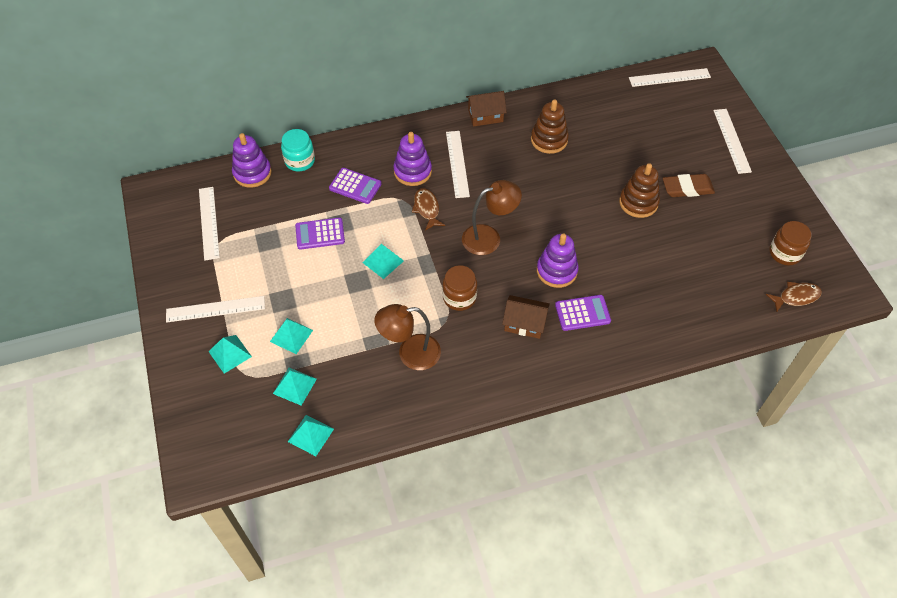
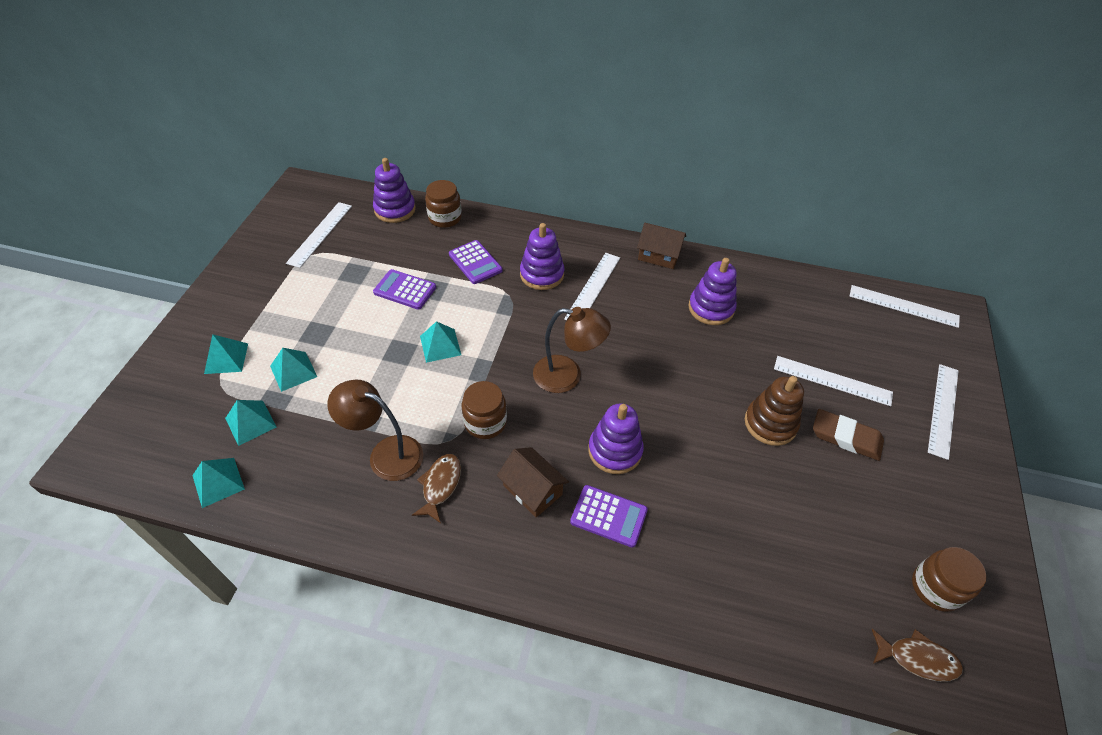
camera: 30 degrees right, 5 degrees down
(215, 309) = (254, 311): white ruler -> white ruler (832, 380)
(300, 161) = (445, 218): turquoise jar -> brown jar
(427, 209) = (526, 316): brown fish -> brown fish (440, 485)
(549, 140) = (711, 308): brown stacking toy -> purple stacking toy

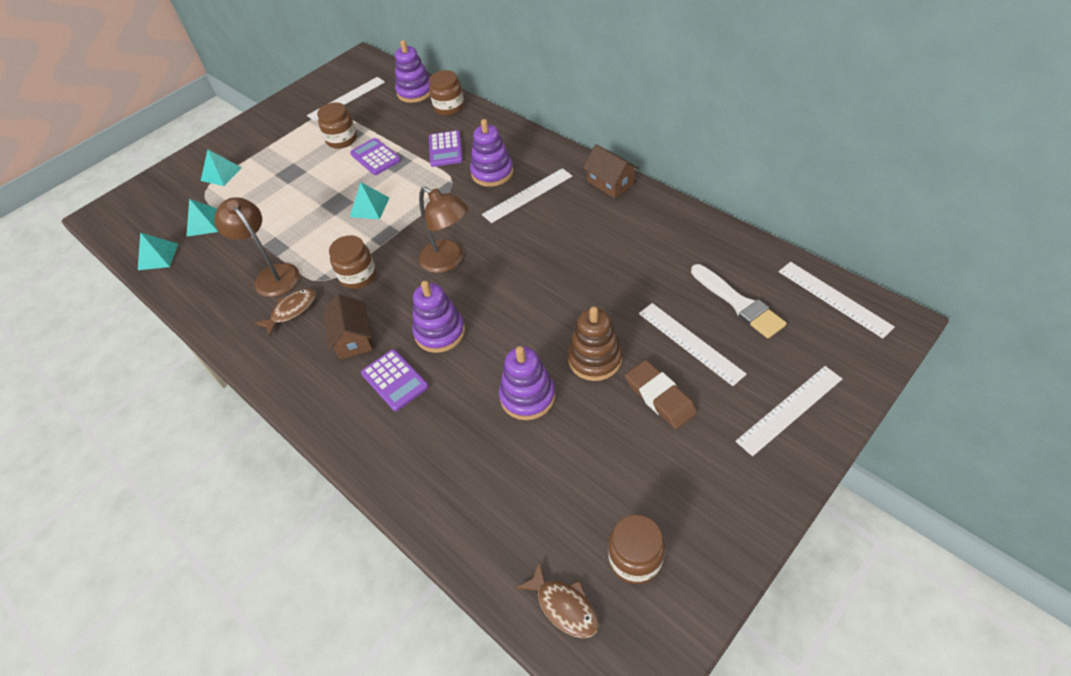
camera: 35 degrees right, 0 degrees up
(293, 371) = (256, 196): turquoise pyramid -> none
(350, 280) = (342, 140): none -> brown jar
(711, 308) = (622, 242): purple stacking toy -> purple stacking toy (527, 396)
(841, 333) = (738, 303): none -> white brush

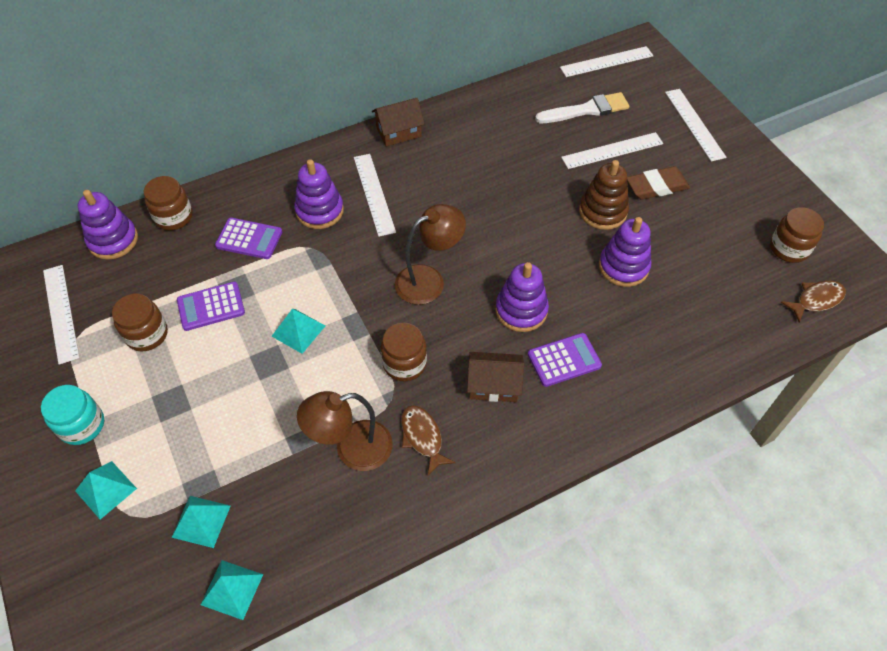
camera: 75 degrees left, 5 degrees up
(265, 144) = (82, 425): none -> turquoise jar

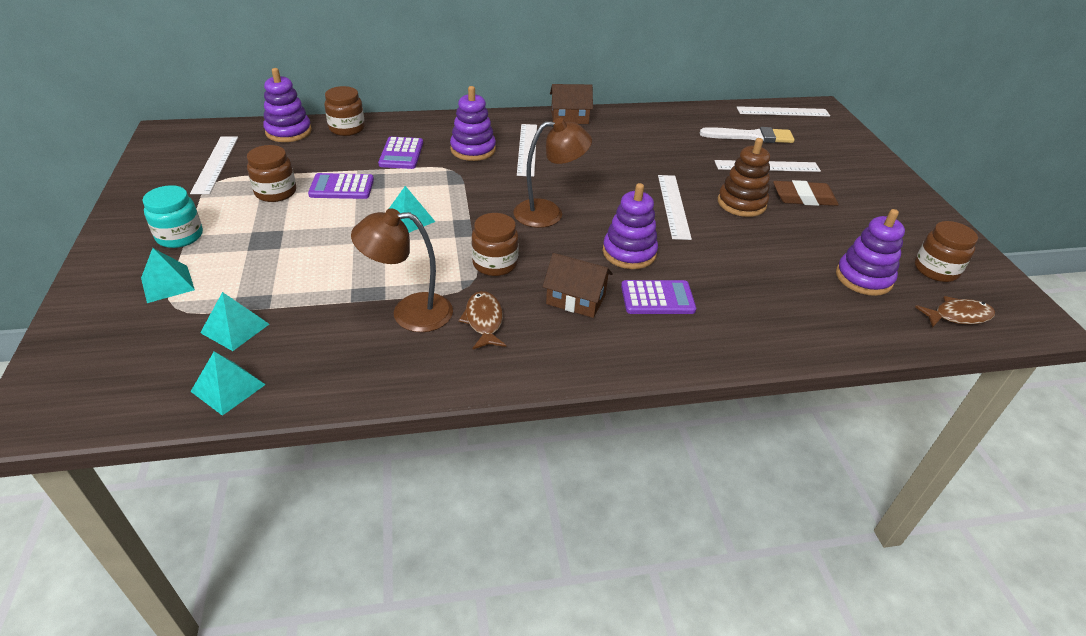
camera: 15 degrees right, 15 degrees down
(249, 239) = (401, 154): purple calculator -> purple calculator turned 60 degrees clockwise
(623, 267) = (748, 245): purple stacking toy -> purple stacking toy (863, 278)
(694, 124) = (857, 165): white ruler -> white ruler (673, 206)

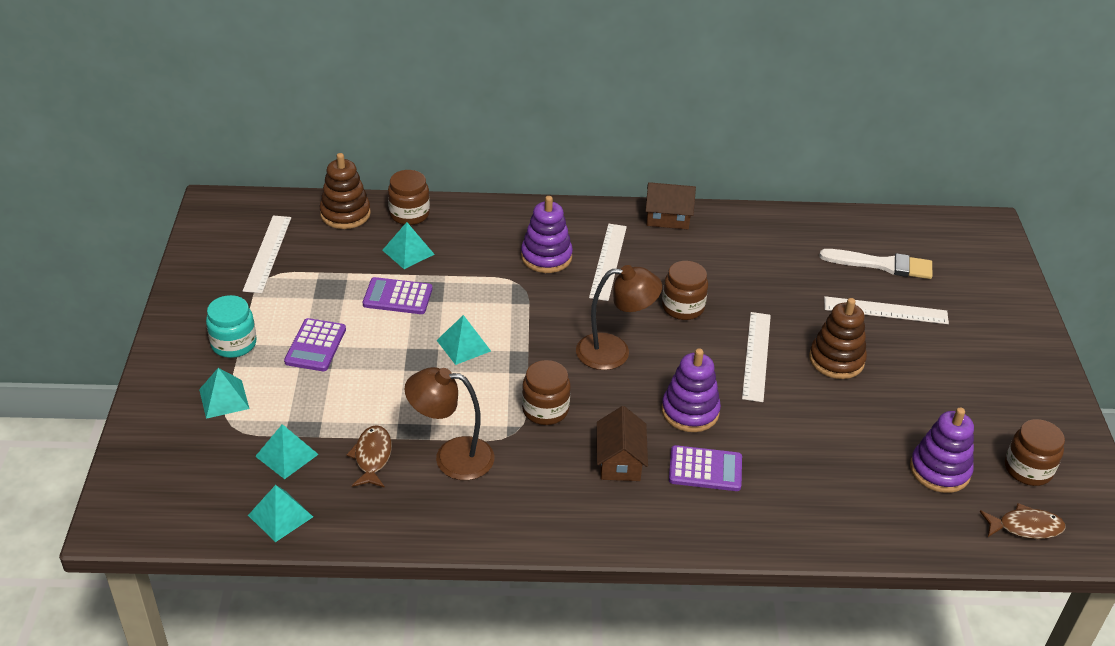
camera: 10 degrees right, 0 degrees up
(276, 192) = (329, 297): brown jar -> brown jar (683, 307)
(288, 132) = (345, 214): purple stacking toy -> brown stacking toy
(348, 154) = (408, 252): none -> turquoise pyramid
(401, 154) = (466, 256): purple calculator -> purple calculator (315, 346)
(484, 321) = (523, 475): brown fish -> brown fish (372, 457)
(576, 299) = (620, 461): brown house -> brown house turned 60 degrees clockwise
(782, 111) = (936, 229): white ruler -> none
(803, 198) = (913, 359): brown eraser -> none

